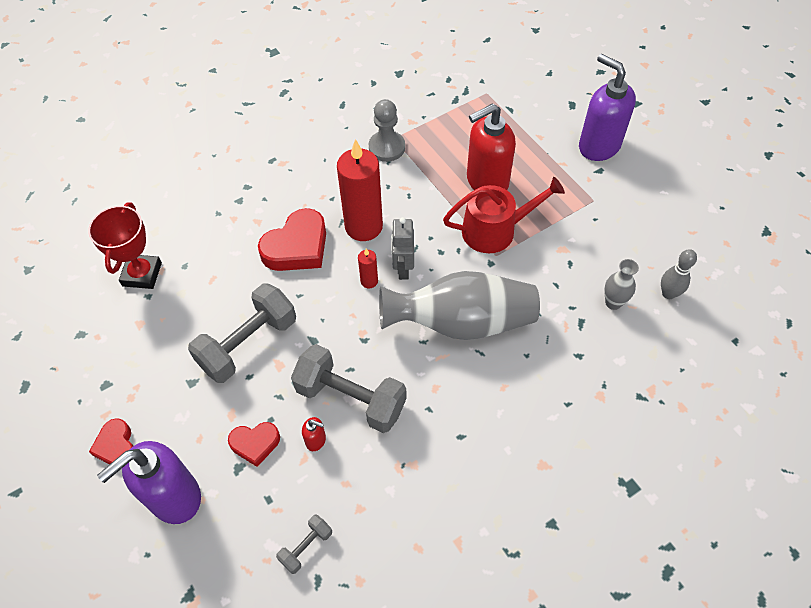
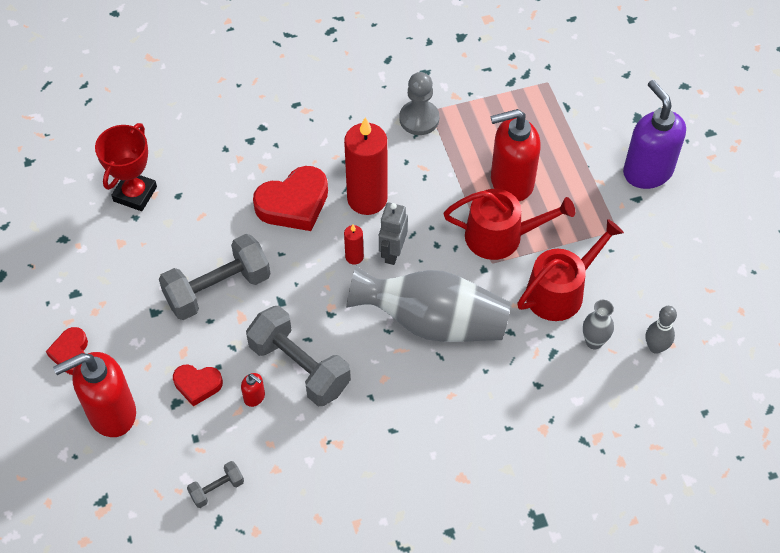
camera: 15 degrees right, 0 degrees up
(174, 497) = (111, 413): purple soap dispenser -> red soap dispenser
(566, 265) = (560, 291): none -> red watering can

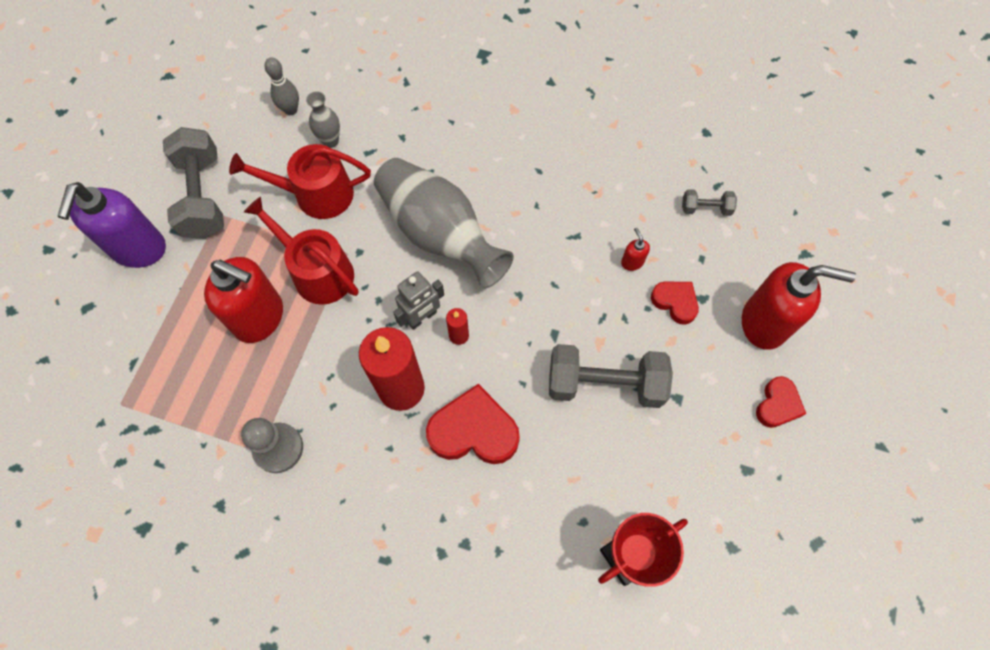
camera: 145 degrees left, 10 degrees up
(299, 367) = (577, 264): grey dumbbell -> grey dumbbell (203, 196)

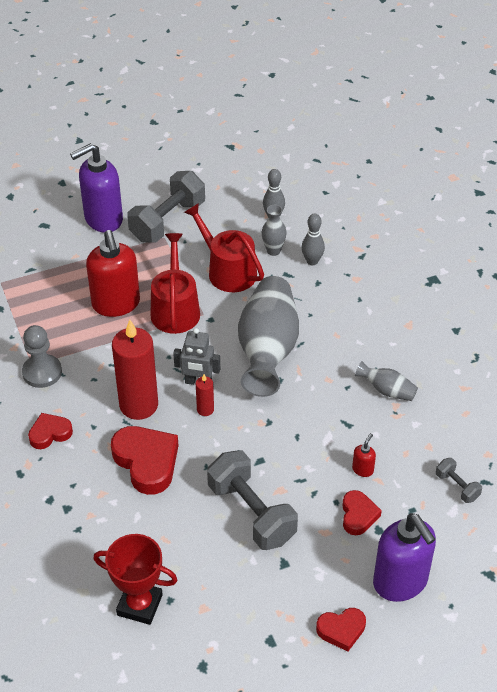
camera: 50 degrees right, 20 degrees down
(361, 495) = (50, 433): none -> red heart
(373, 122) = (312, 261): none -> grey bowling pin
(567, 179) = (387, 390): none -> grey vase
(764, 323) = (400, 582): red soap dispenser -> purple soap dispenser

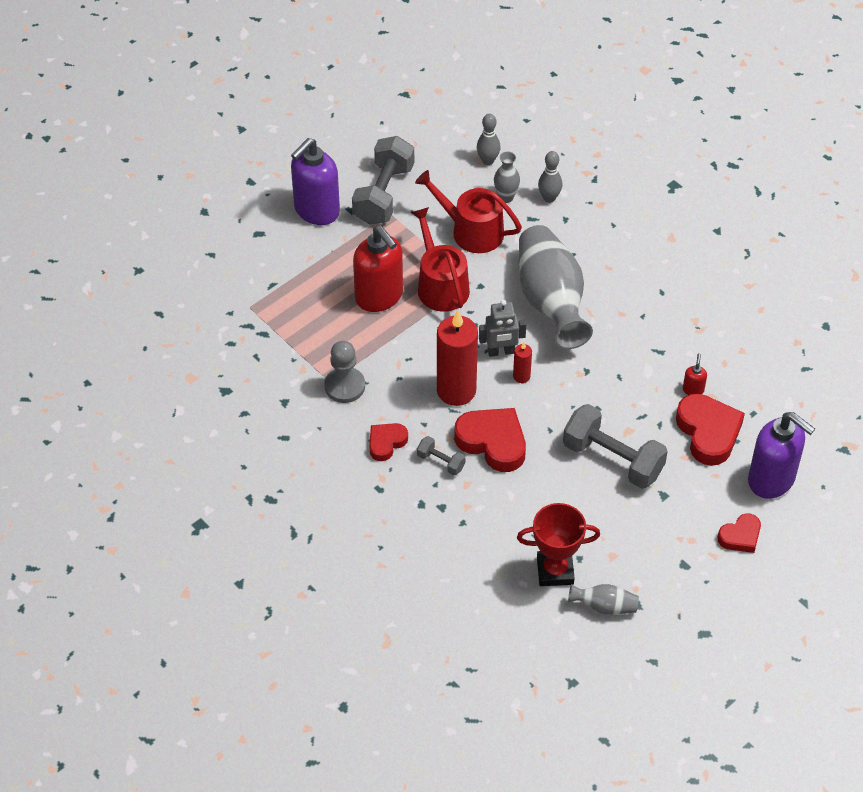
camera: 20 degrees left, 5 degrees up
(358, 515) = (708, 432): red heart -> red heart, size x1.72
(387, 390) = (680, 308): grey vase -> grey vase (604, 606)
(457, 486) = (783, 380): grey dumbbell -> grey dumbbell (441, 462)

